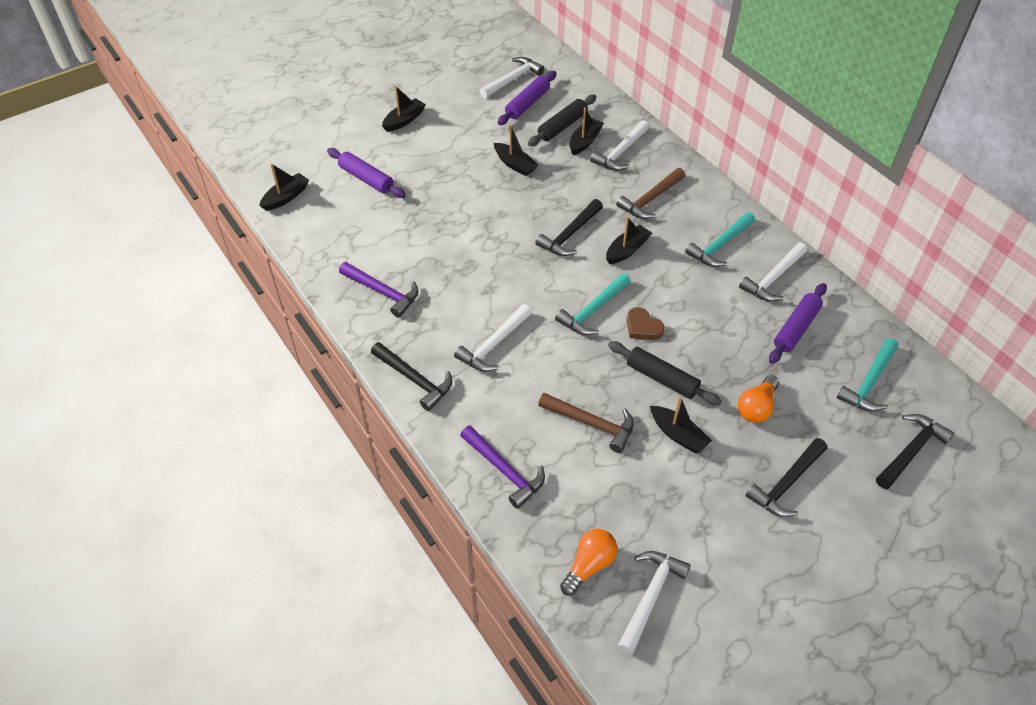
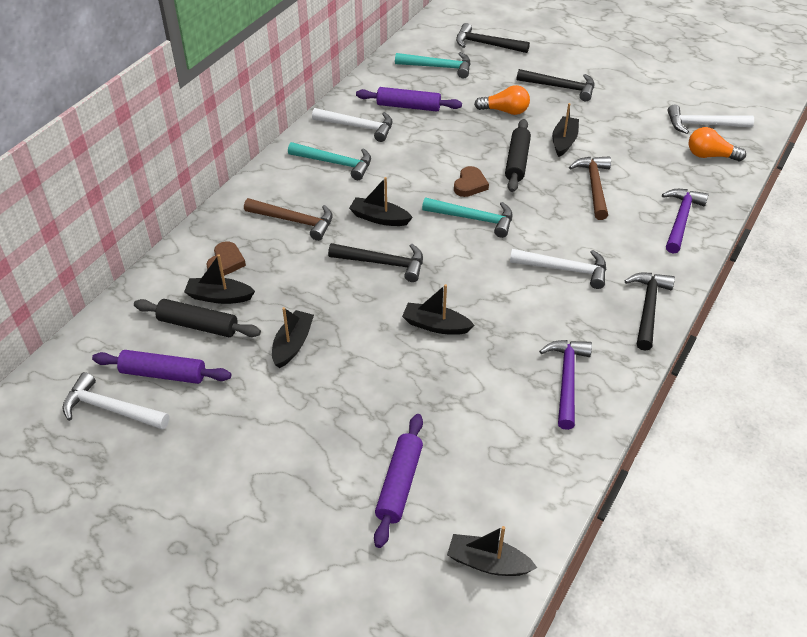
camera: 115 degrees left, 5 degrees down
(404, 120) = (256, 498): black boat -> black boat (436, 325)
(621, 152) = (226, 262): white hammer -> brown heart

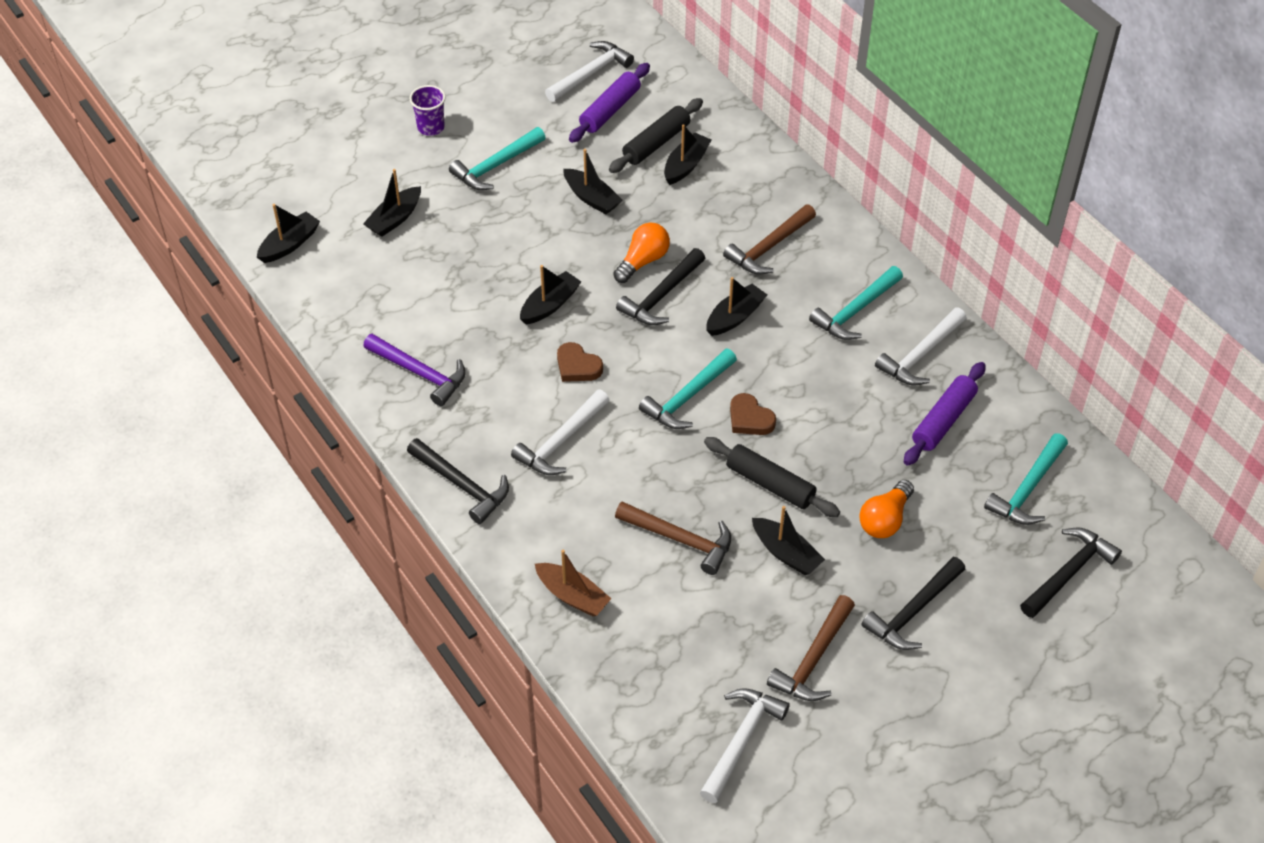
camera: 115 degrees right, 5 degrees up
(226, 262) = (733, 181): brown heart -> brown heart (577, 366)
(249, 514) = (431, 127): none -> purple cup
(283, 432) = (496, 166): none -> turquoise hammer
(399, 484) = (395, 218): purple rolling pin -> black boat
(626, 113) = (814, 659): none -> brown hammer
(680, 220) = (572, 596): purple hammer -> brown boat
(710, 156) = (671, 705): orange light bulb -> orange light bulb (643, 261)

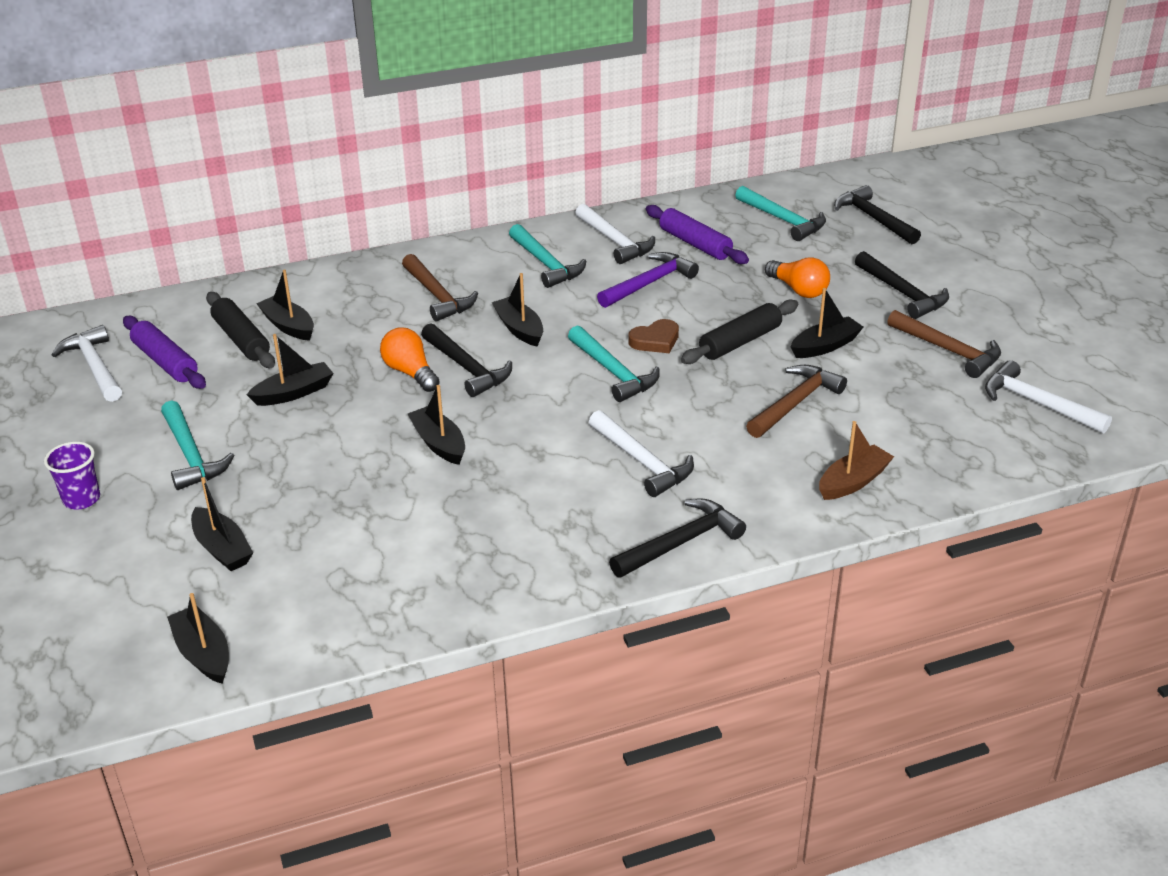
camera: 75 degrees left, 15 degrees down
(420, 373) = (495, 556): purple hammer -> purple hammer (649, 283)
(577, 366) = (539, 436): brown heart -> none

